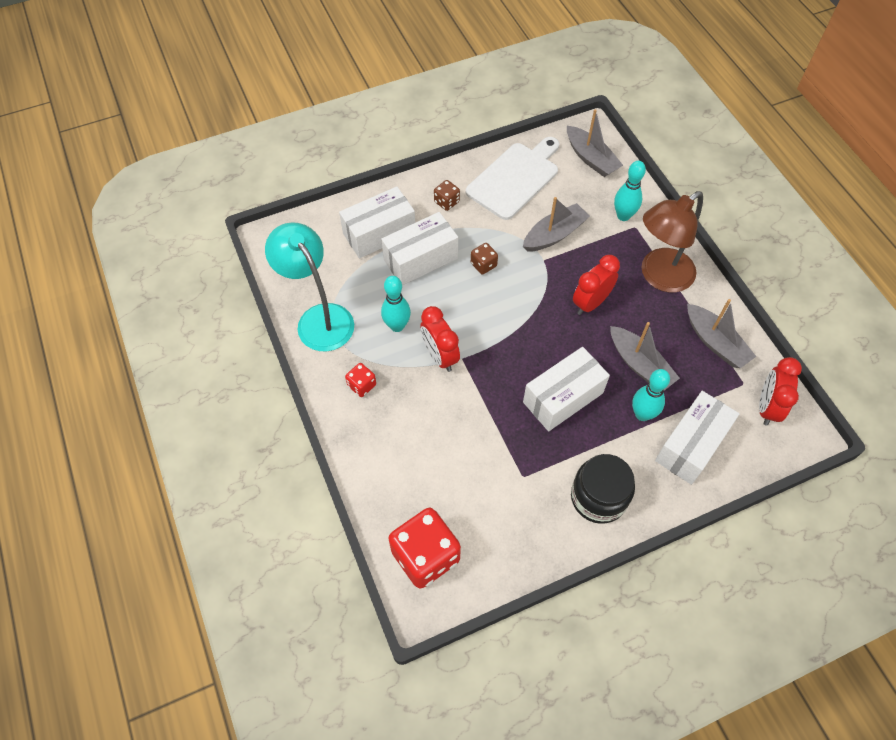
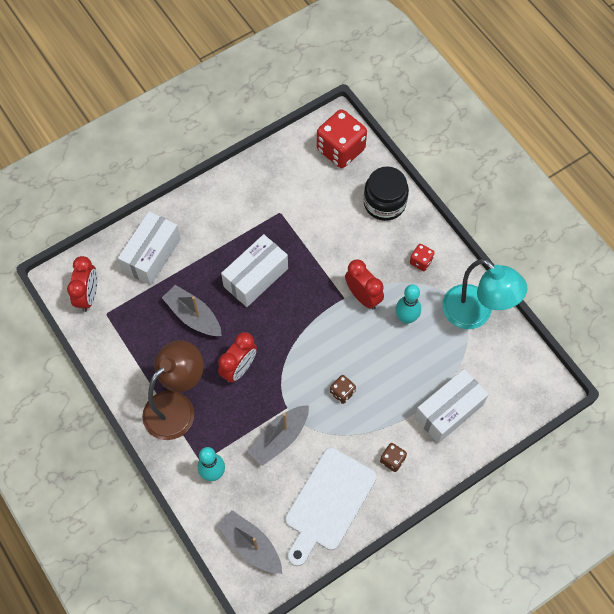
camera: 170 degrees right, 5 degrees up
(420, 259) = (402, 389): white box -> none
(598, 497) = (222, 206): black jar -> black jar (384, 203)
(642, 414) = (190, 274): turquoise bowling pin -> none
(715, 342) = (128, 347): grey boat -> none

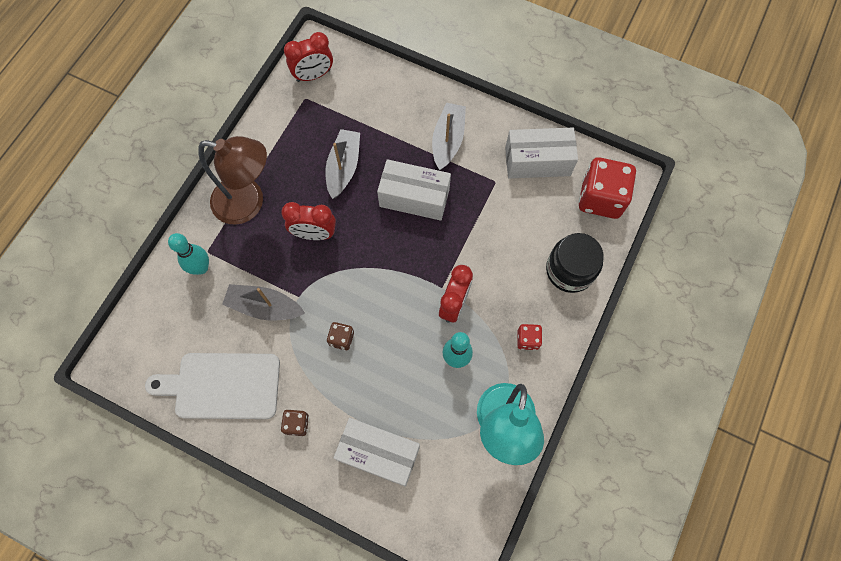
camera: 60 degrees right, 5 degrees up
(152, 255) = (382, 101): white box -> white box (537, 161)
(251, 545) = (148, 338): grey boat -> grey boat (448, 140)

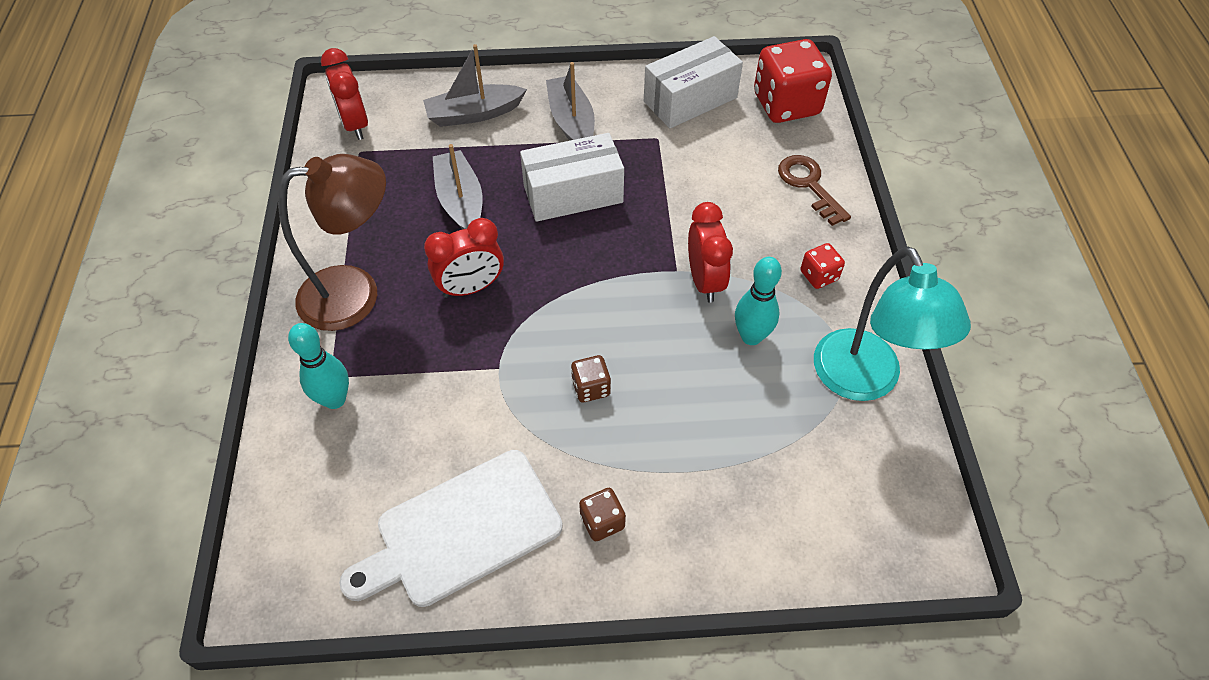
camera: 30 degrees left, 15 degrees down
(264, 307) = (459, 402): grey boat -> grey boat (474, 114)
(313, 75) = (355, 125): red clock -> red clock turned 120 degrees clockwise
(379, 453) = (738, 497): white box -> none
(570, 270) = (809, 185): black jar -> brown key

